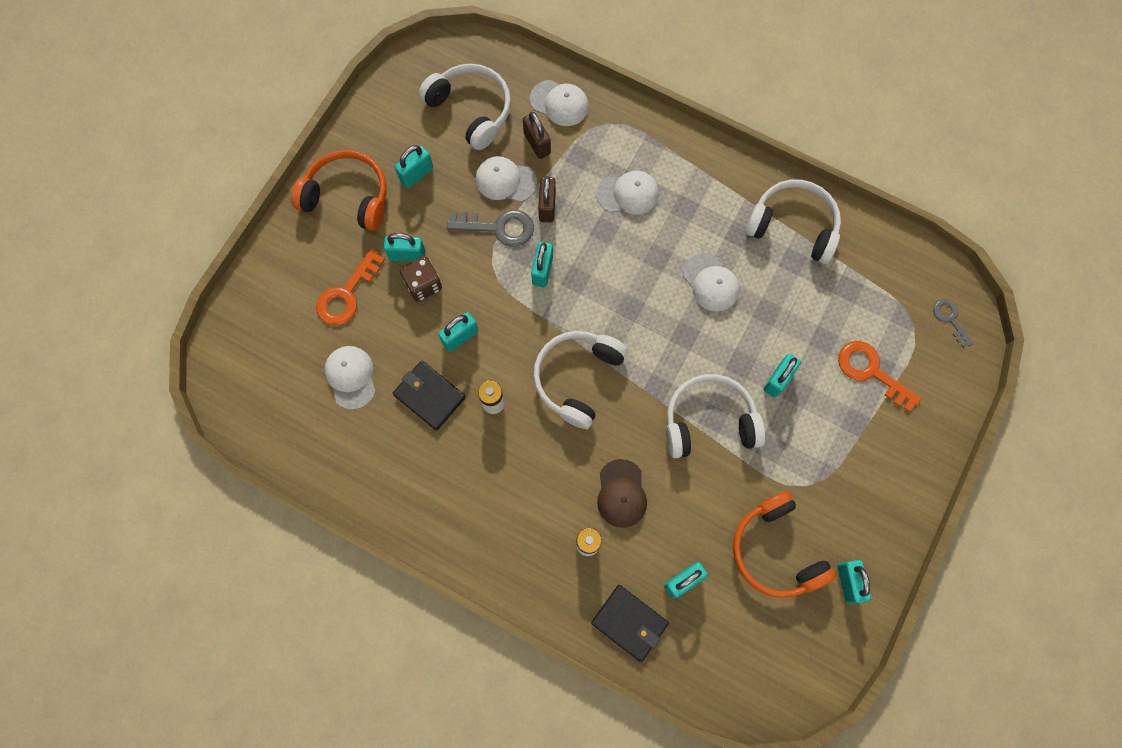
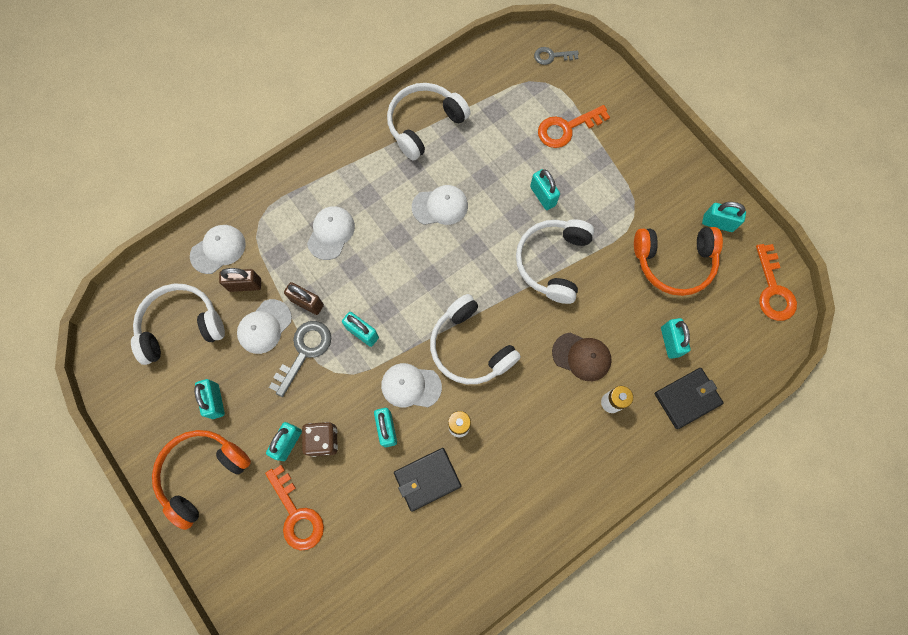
camera: 65 degrees left, 0 degrees up
(351, 377) = (376, 543): white cap -> white cap (411, 386)
(801, 675) = (773, 289): none -> orange key

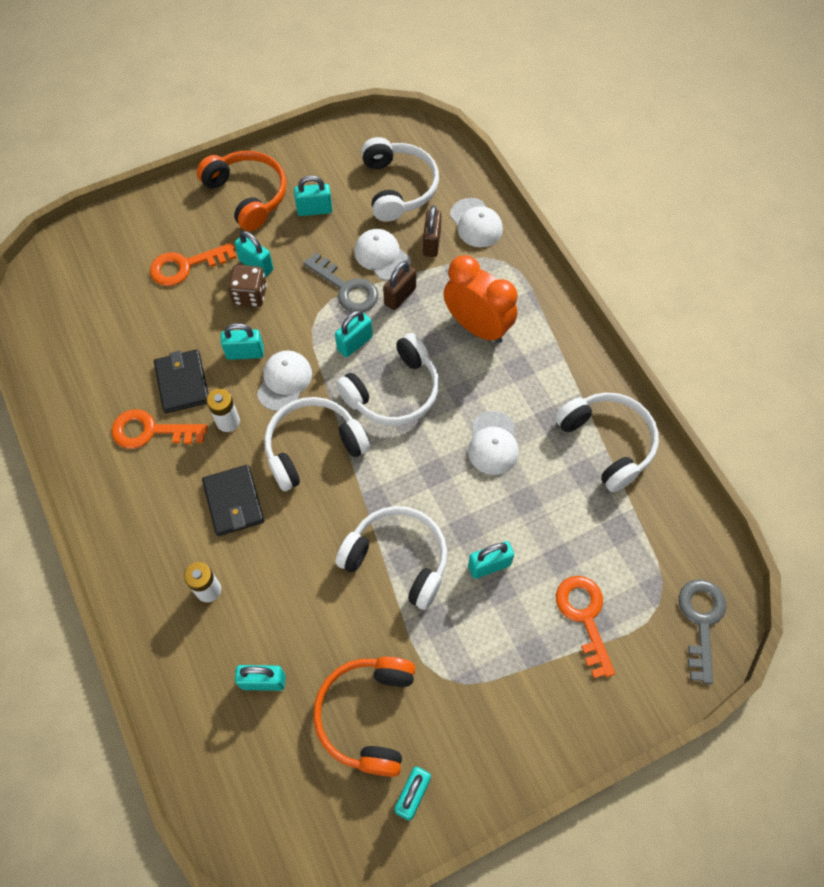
camera: 100 degrees right, 10 degrees down
(331, 233) = (477, 327): white cap -> orange clock
(405, 291) = (394, 391): none -> white headphones
(552, 56) = (701, 621): grey key -> grey key, size x1.64
(581, 356) = (271, 568): brown cap -> none
(687, 398) = (187, 683): black wallet -> black wallet (233, 502)
(773, 289) = (300, 848): orange key -> orange key (151, 431)

